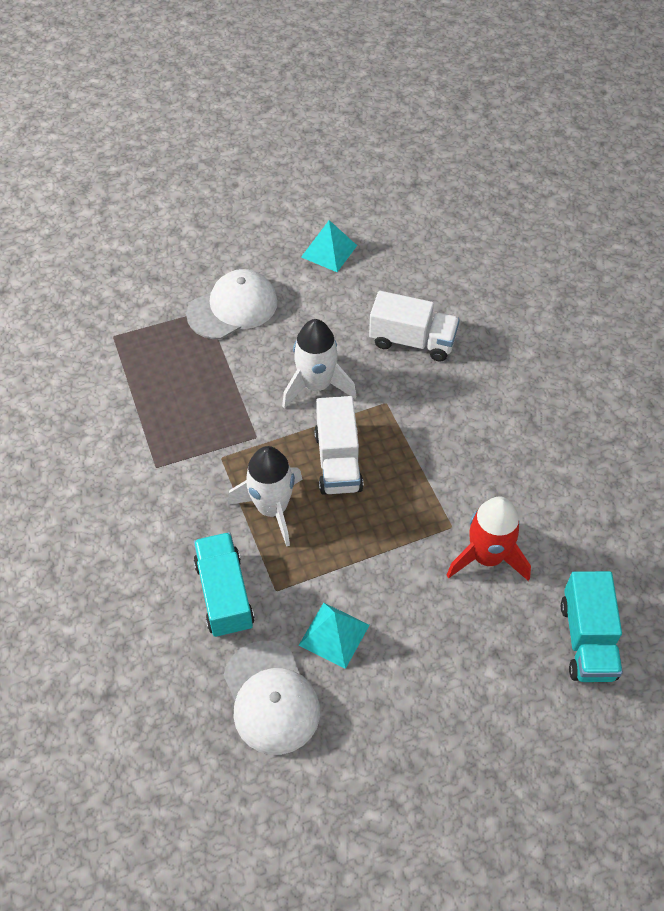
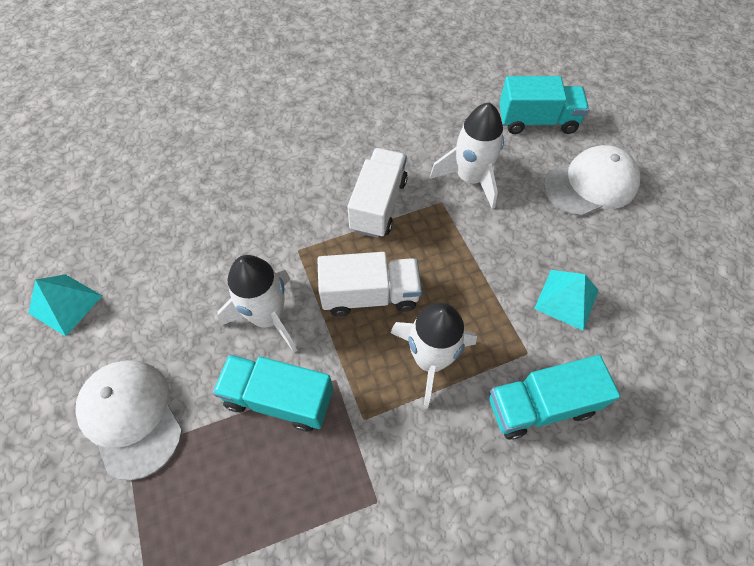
camera: 90 degrees left, 5 degrees up
(242, 398) = (279, 398): none -> turquoise truck
(271, 697) = (642, 354): white cap -> white cap (591, 184)
(412, 341) = (219, 225): white truck -> white truck (378, 205)
(487, 557) = (470, 178): red rocket -> white rocket

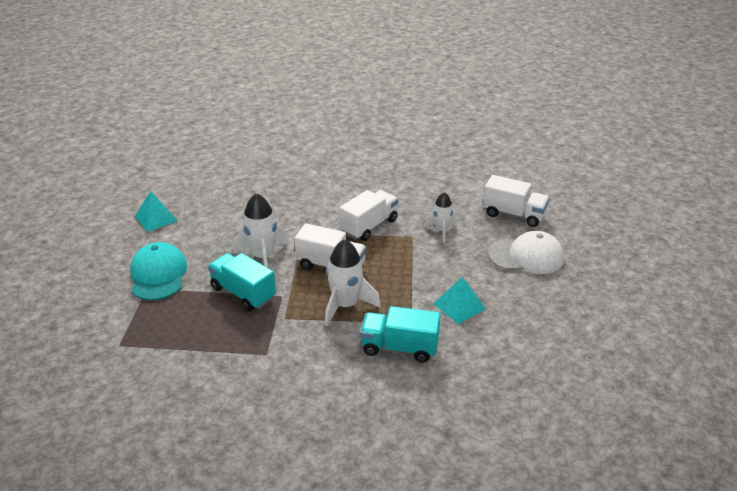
camera: 25 degrees right, 25 degrees down
(131, 417) = (158, 275): white cap -> turquoise cap
(470, 178) = (441, 230): white rocket -> white rocket, size x0.63
(537, 121) = (513, 214): turquoise truck -> white truck

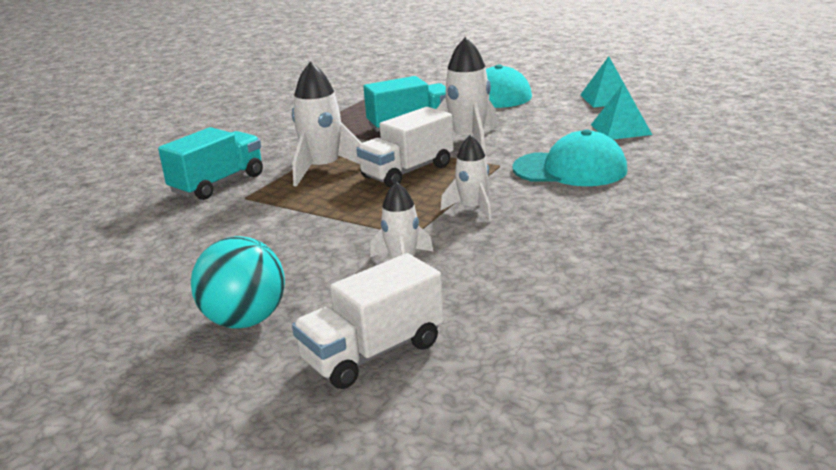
camera: 120 degrees right, 10 degrees down
(297, 207) = (570, 169): none -> turquoise cap
(369, 226) = (473, 208): white truck -> white rocket
(459, 306) = (225, 232): turquoise pyramid -> turquoise pyramid (620, 129)
(526, 256) = (245, 321): white cap -> turquoise ball

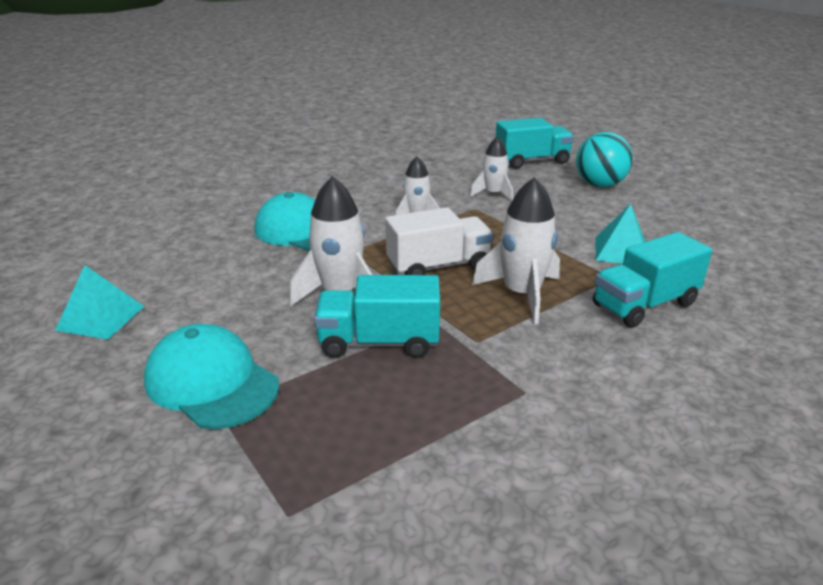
camera: 160 degrees left, 5 degrees up
(373, 353) = (531, 161): white truck -> turquoise truck
(620, 129) = (186, 262): turquoise pyramid -> turquoise pyramid (621, 251)

